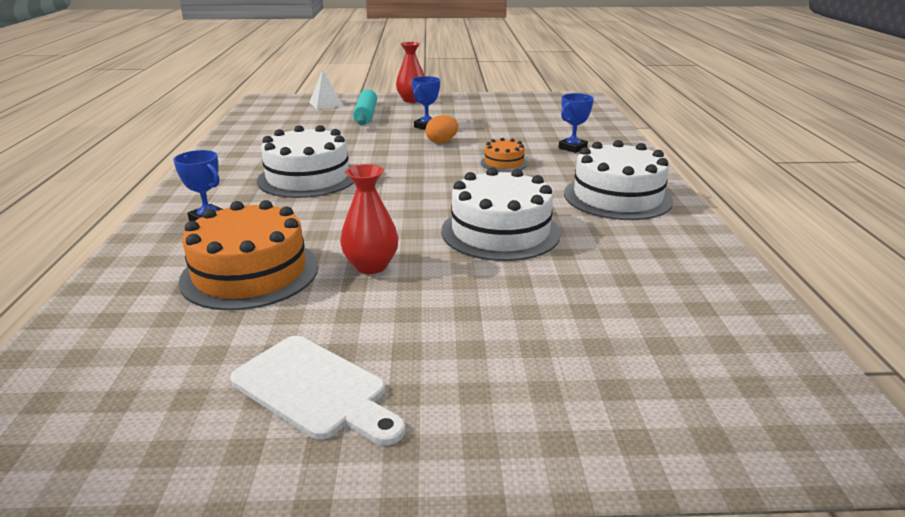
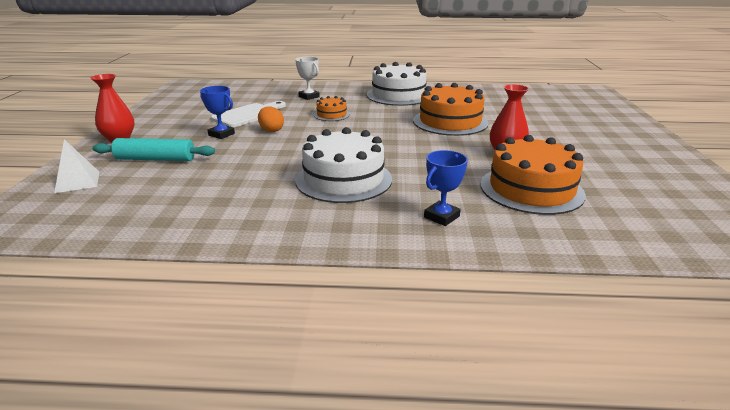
camera: 85 degrees left, 0 degrees up
(315, 390) = (638, 163): white cutting board -> white cutting board (248, 115)
(500, 232) = (450, 122): white cake -> orange cake
(572, 148) = (309, 97): blue trophy -> white trophy

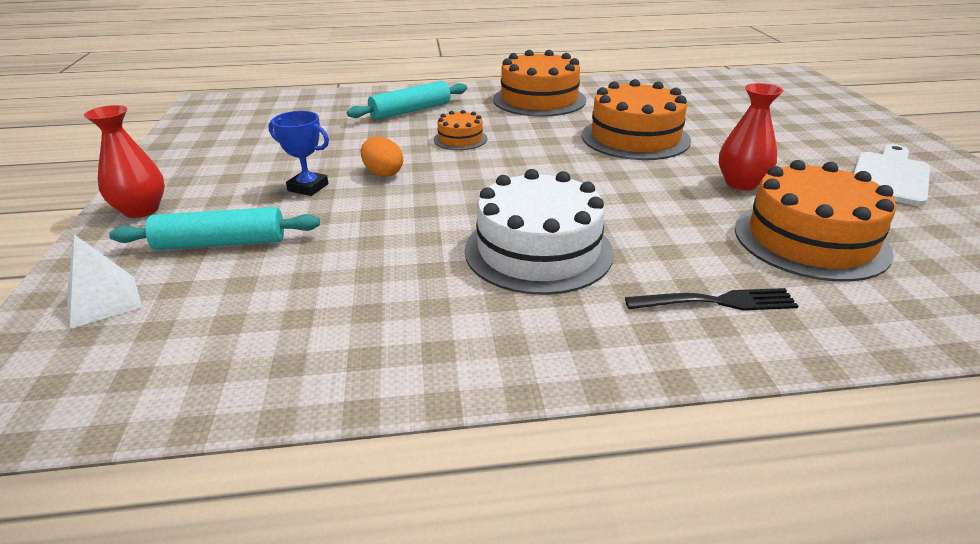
camera: 10 degrees left, 5 degrees up
(248, 115) = (334, 149): white cutting board -> white cutting board (890, 176)
(309, 97) = (410, 111): white trophy -> turquoise rolling pin
(398, 95) = (539, 100): white cake -> orange cake
(441, 217) = (717, 302): blue trophy -> black fork

